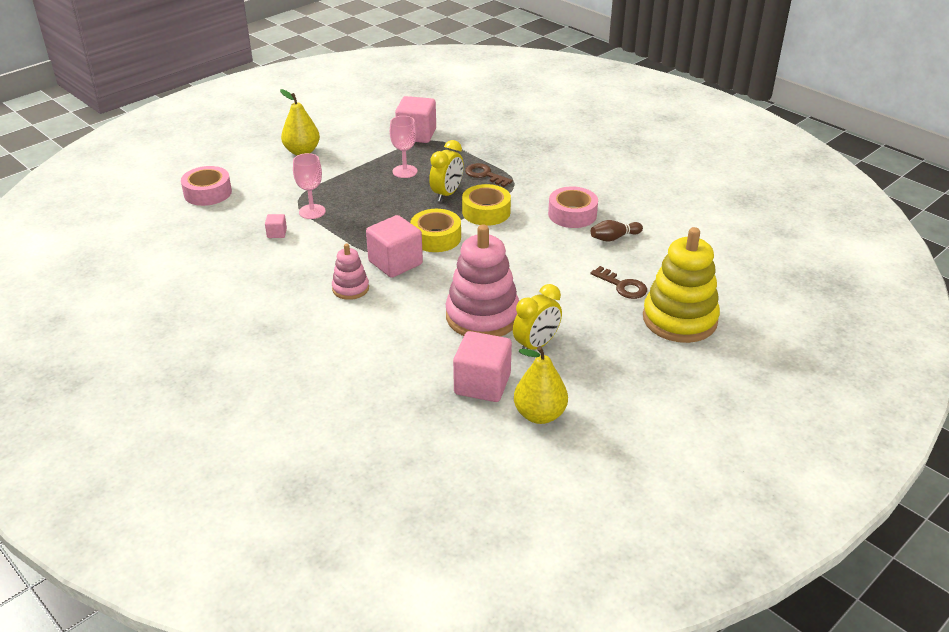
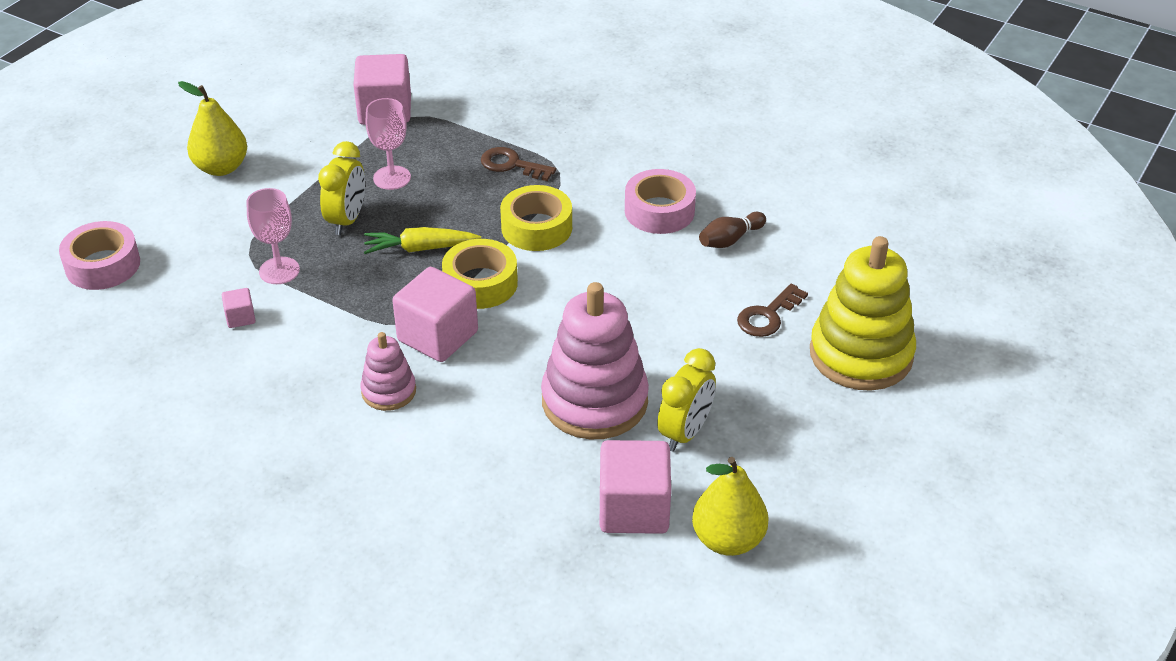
camera: 15 degrees left, 5 degrees up
(405, 212) = (420, 248): none -> yellow carrot
(447, 194) = (469, 207): yellow clock -> yellow clock (347, 220)
(622, 286) = (768, 316): brown key -> brown key turned 105 degrees clockwise

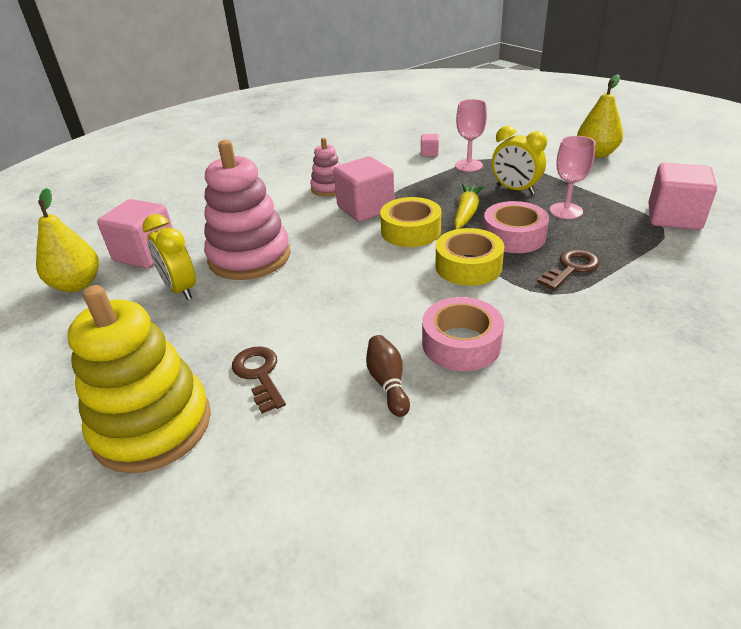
camera: 115 degrees right, 5 degrees down
(103, 265) = (501, 123): pink tape -> pink tape (513, 236)

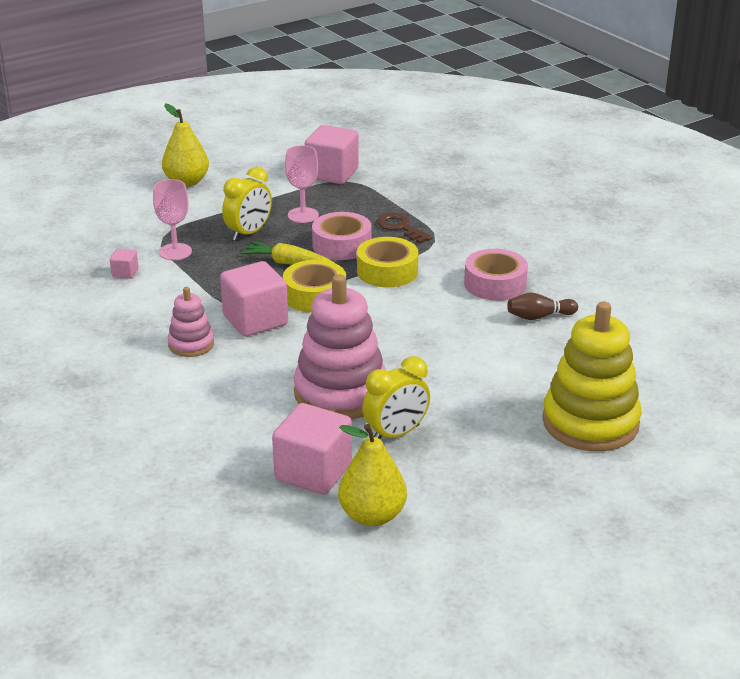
camera: 90 degrees left, 5 degrees down
(259, 374) = (530, 375): brown key -> none

